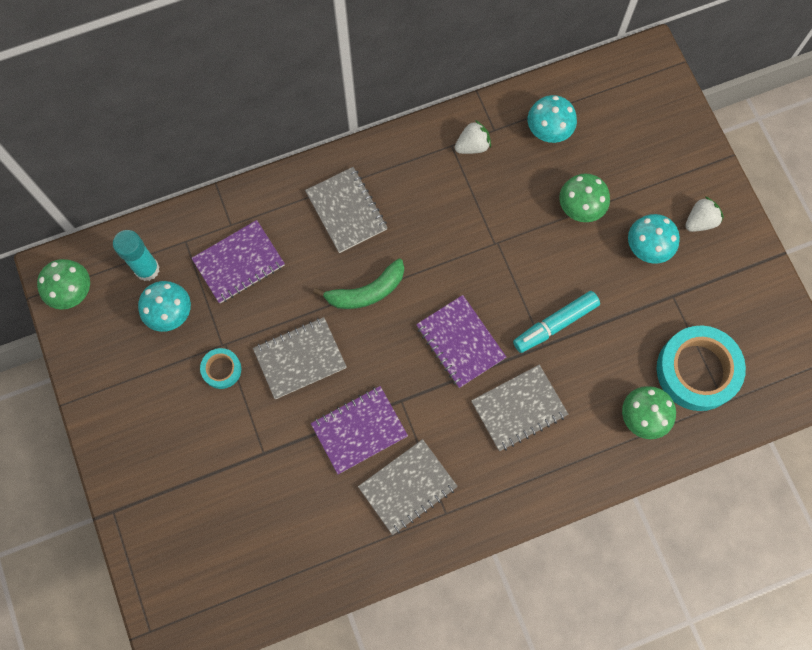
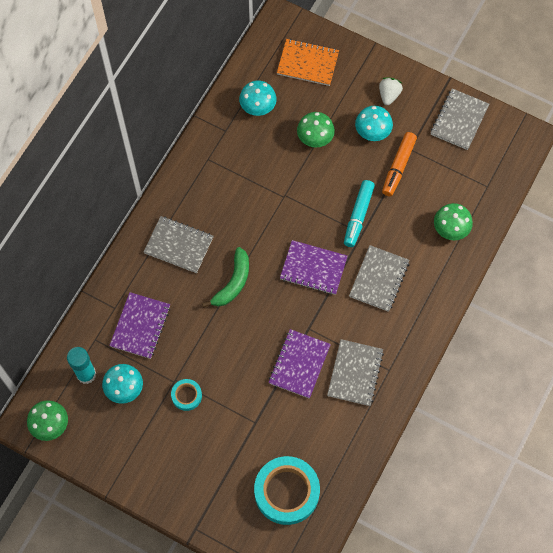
camera: 40 degrees left, 5 degrees down
(300, 358) = (228, 352): grey notebook -> grey notebook (459, 120)
(472, 146) = (220, 150): white strawberry -> none
(641, 123) = (308, 63): none -> orange notebook
(644, 305) = (398, 167): none -> orange marker
(697, 370) = (458, 180): turquoise tape -> turquoise tape (286, 492)

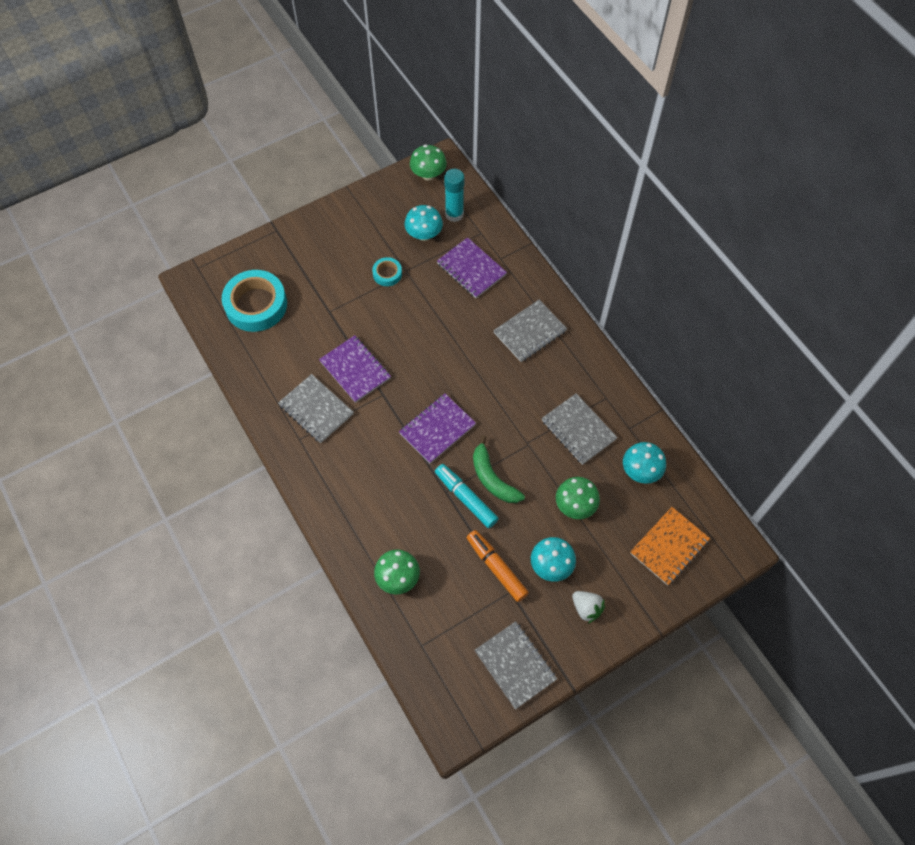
camera: 120 degrees right, 5 degrees down
(233, 282) = (466, 357): green banana -> green banana (493, 478)
(379, 279) = (389, 480): grey notebook -> grey notebook (578, 430)

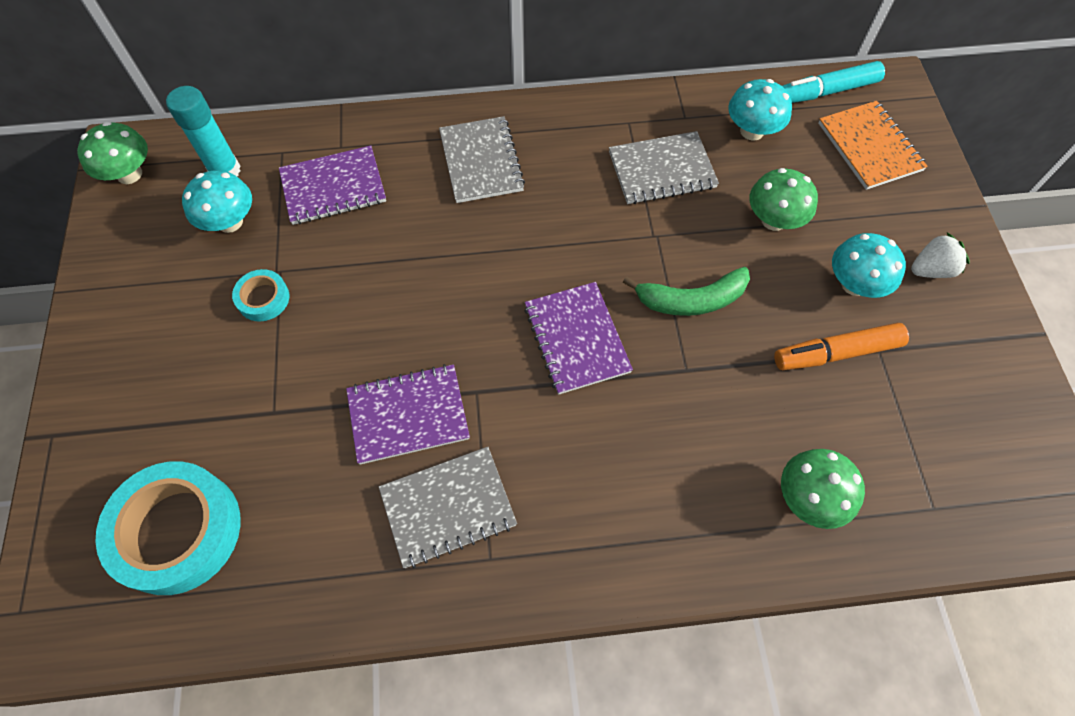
camera: 65 degrees left, 0 degrees up
(466, 498) = (709, 347): turquoise marker -> turquoise marker (826, 91)
(515, 665) = (995, 390): grey notebook -> none

